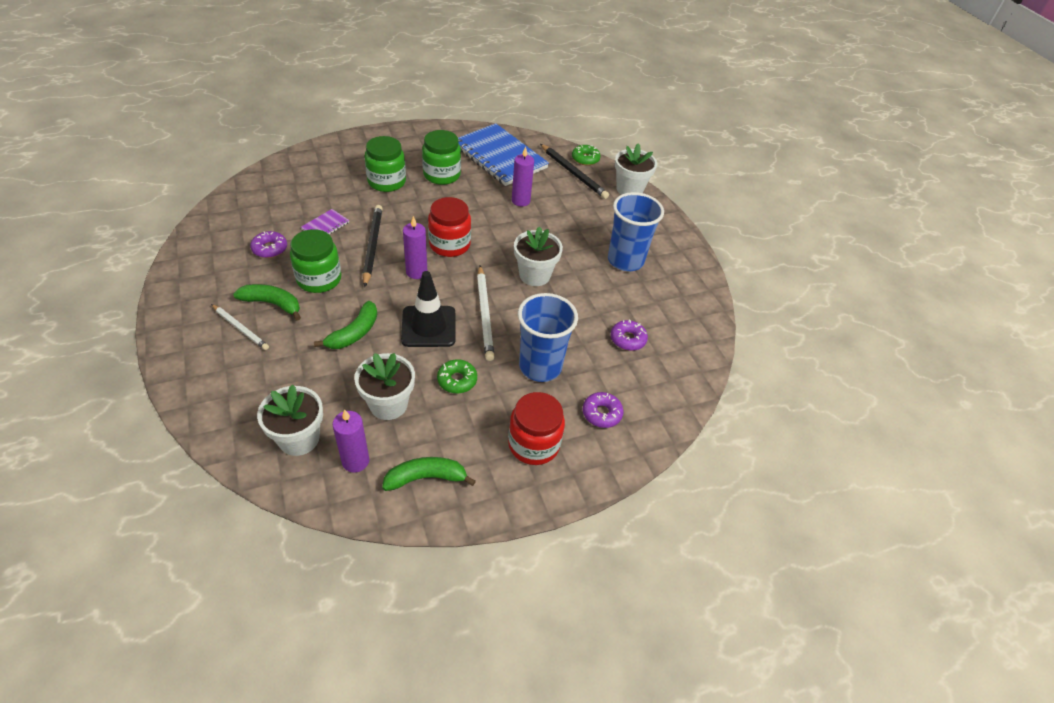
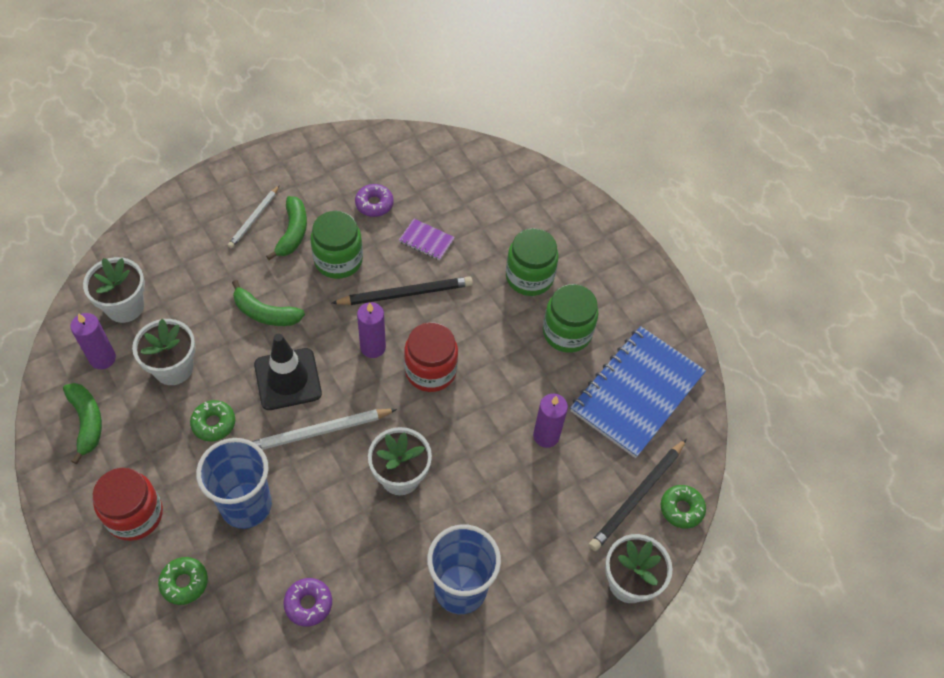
camera: 80 degrees right, 10 degrees up
(601, 413) = (184, 582): purple donut -> green donut

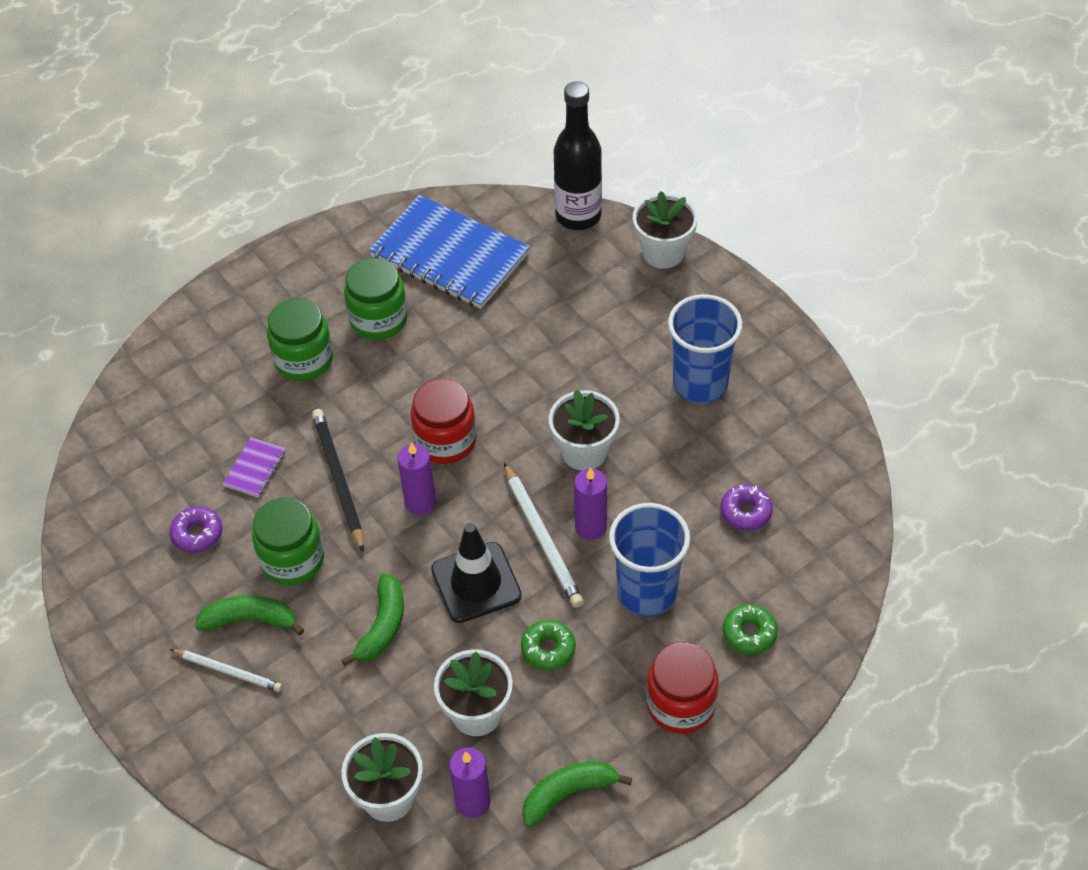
camera: 90 degrees left, 5 degrees down
(546, 436) = (514, 328): purple candle -> purple candle (590, 527)
(637, 496) = (571, 250): black pencil -> none
(681, 509) = (578, 216): green donut -> black bottle

